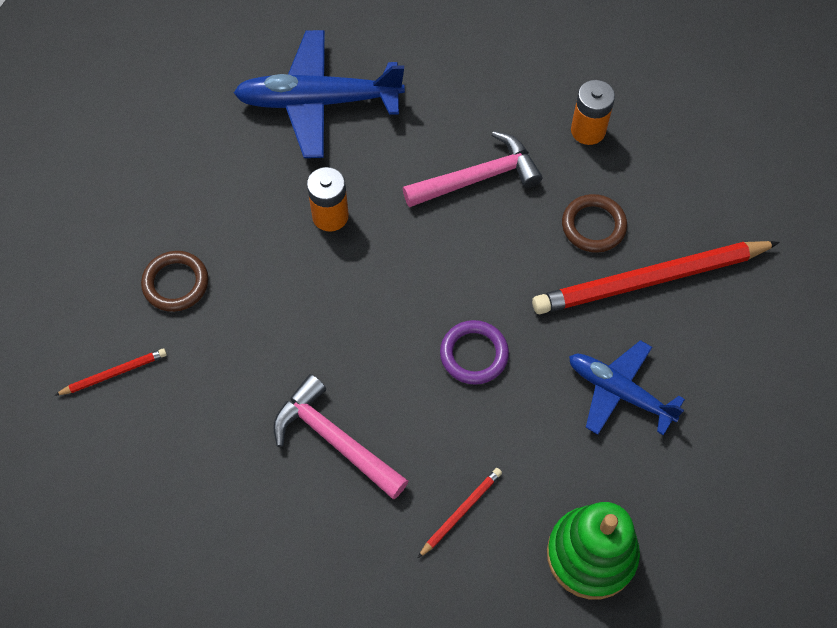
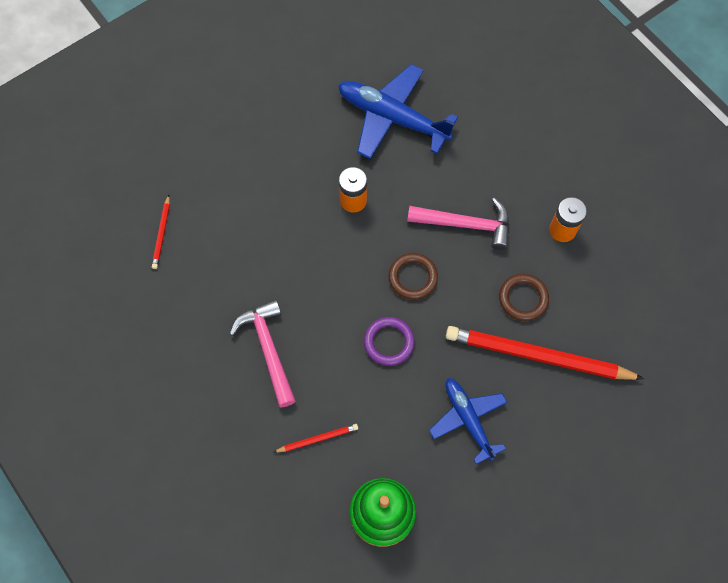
camera: 30 degrees right, 5 degrees up
(114, 373) = (162, 233): red pencil -> red pencil turned 90 degrees clockwise
(176, 283) = (231, 195): brown ring -> brown ring (413, 277)

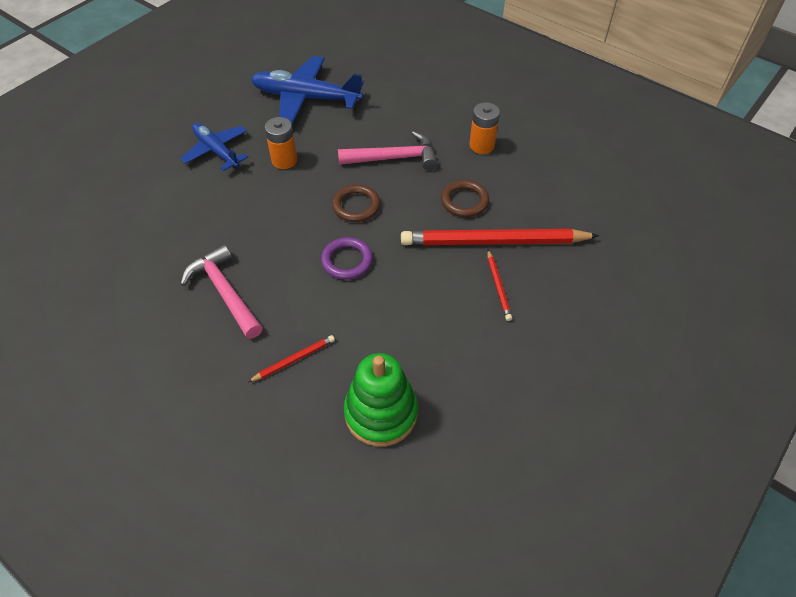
camera: 15 degrees left, 15 degrees down
(162, 233) = (98, 220): red pencil -> red pencil (498, 286)
(468, 419) = (444, 308): blue plane -> blue plane (216, 151)

